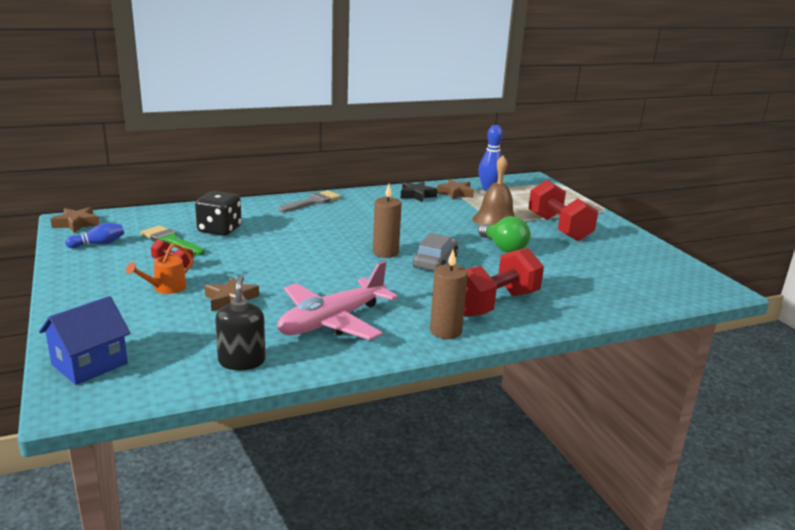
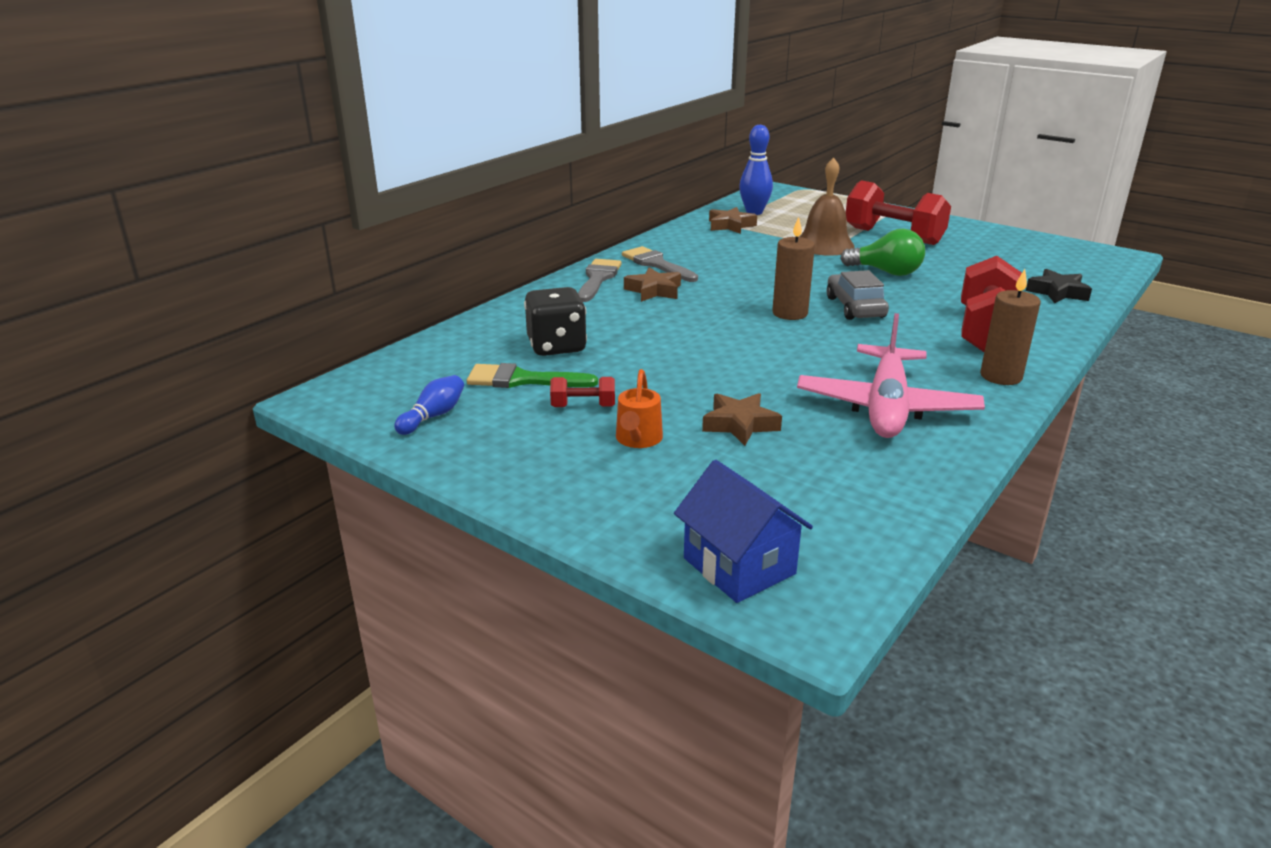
camera: 30 degrees left, 5 degrees up
(77, 224) = (343, 400): brown star -> brown star (654, 290)
(89, 364) = (739, 566): blue house -> blue house turned 45 degrees counterclockwise
(242, 361) = (888, 487): black soap dispenser -> none
(362, 203) = (656, 264): none -> grey brush
(417, 195) = (696, 239): black star -> black star (1057, 292)

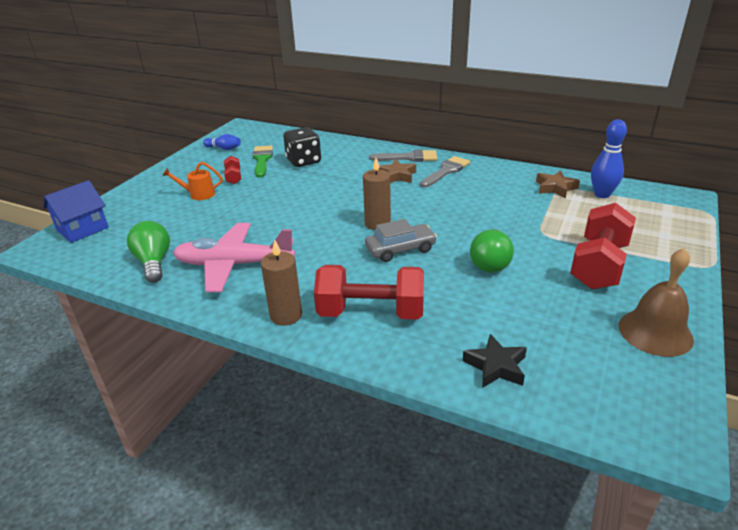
camera: 80 degrees right, 5 degrees up
(740, 424) = (213, 219): brown star -> none
(824, 245) = (540, 230): brown bell -> brown bell (655, 332)
(876, 473) = (154, 262): none -> green light bulb

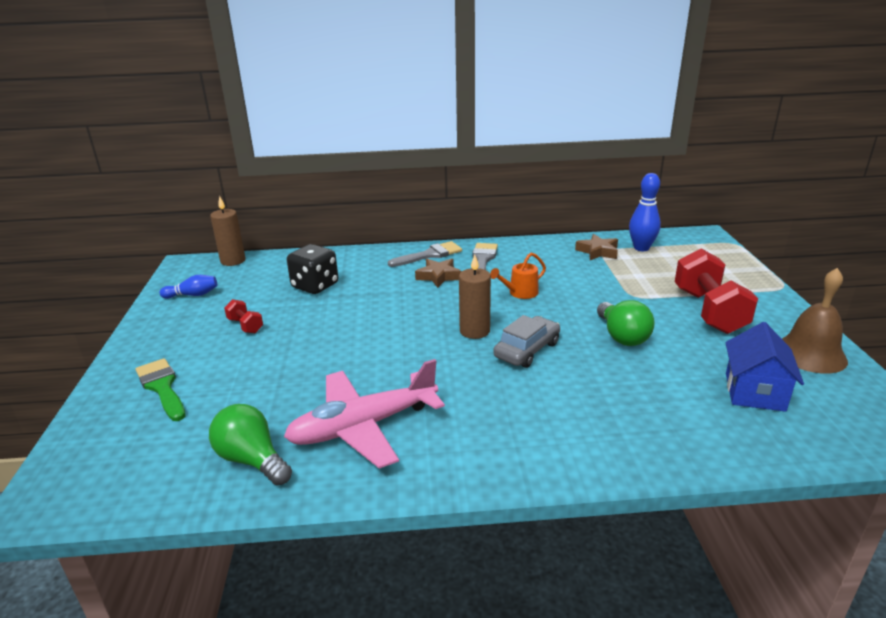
camera: 30 degrees left, 5 degrees down
(82, 229) = (88, 453): blue house -> blue house (754, 392)
(198, 194) = (219, 358): orange watering can -> orange watering can (520, 293)
(262, 160) = (260, 296): green brush -> green brush (162, 387)
(286, 315) = (489, 461): brown candle -> brown candle (233, 261)
(371, 312) = (572, 424): red dumbbell -> none
(496, 366) = (736, 431): black star -> none

